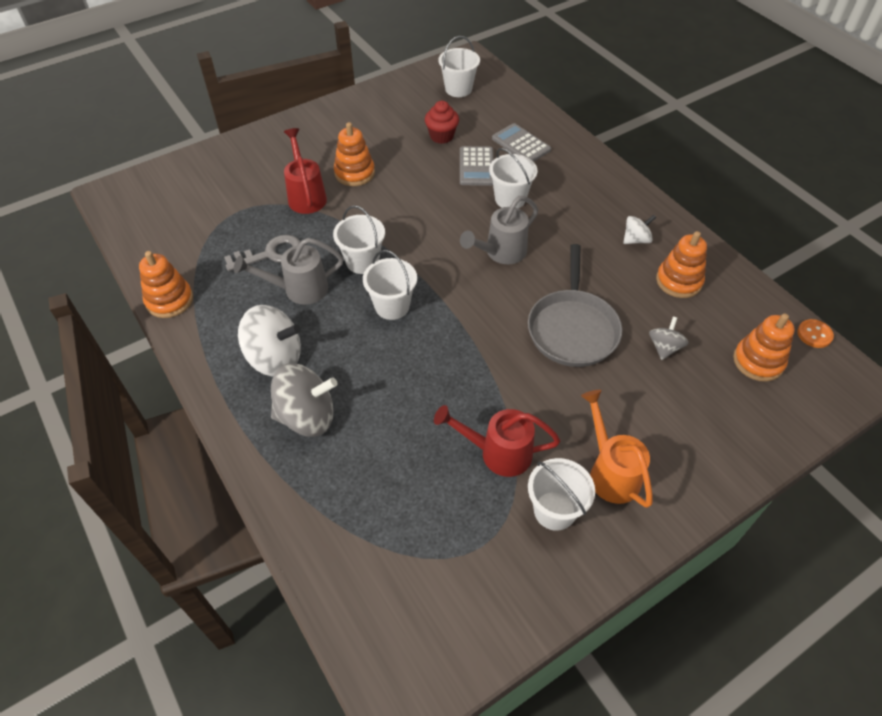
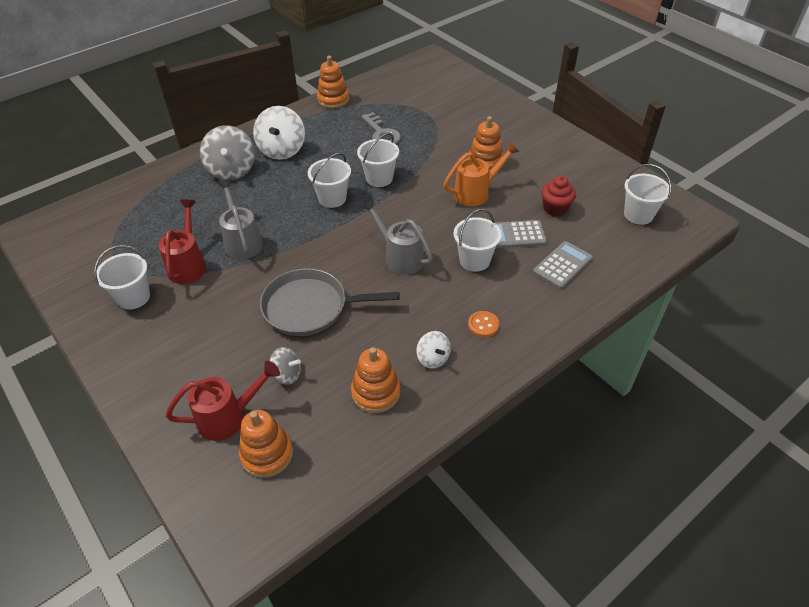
camera: 85 degrees right, 5 degrees down
(299, 289) = (347, 151): grey watering can -> grey watering can (242, 242)
(306, 196) = (450, 141): red watering can -> red watering can (228, 417)
(611, 472) = (159, 331): orange watering can -> orange watering can (476, 193)
(814, 334) = (303, 517): orange button -> orange button (483, 325)

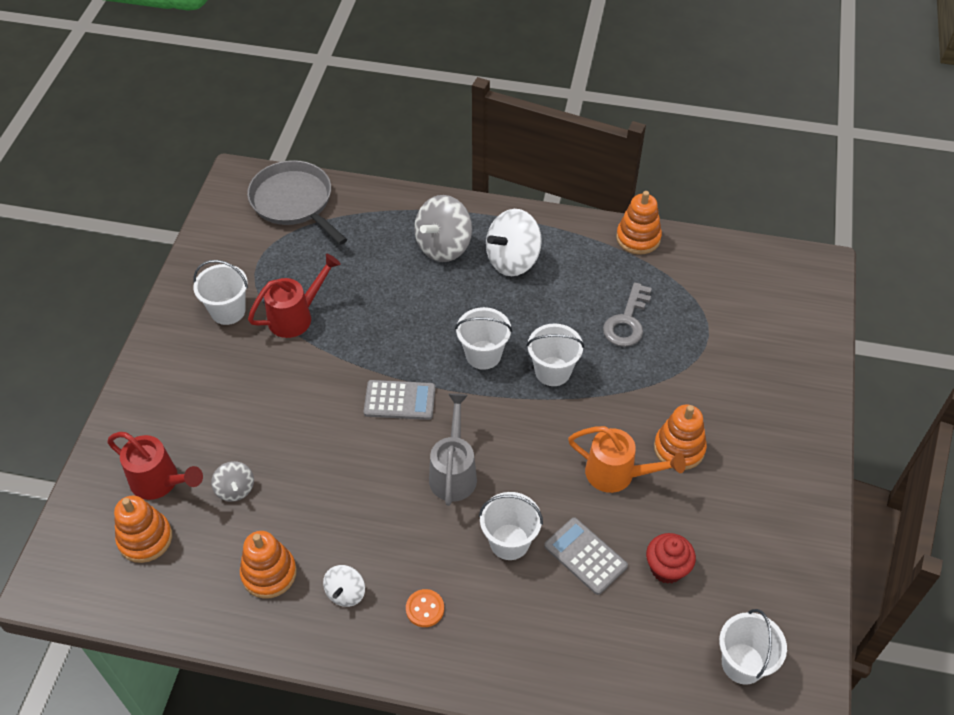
camera: 50 degrees right, 5 degrees up
(242, 242) = (359, 332): grey watering can -> none
(310, 307) = (325, 447): grey pan -> grey pan (294, 202)
(562, 265) = (578, 631): grey calculator -> grey calculator (399, 400)

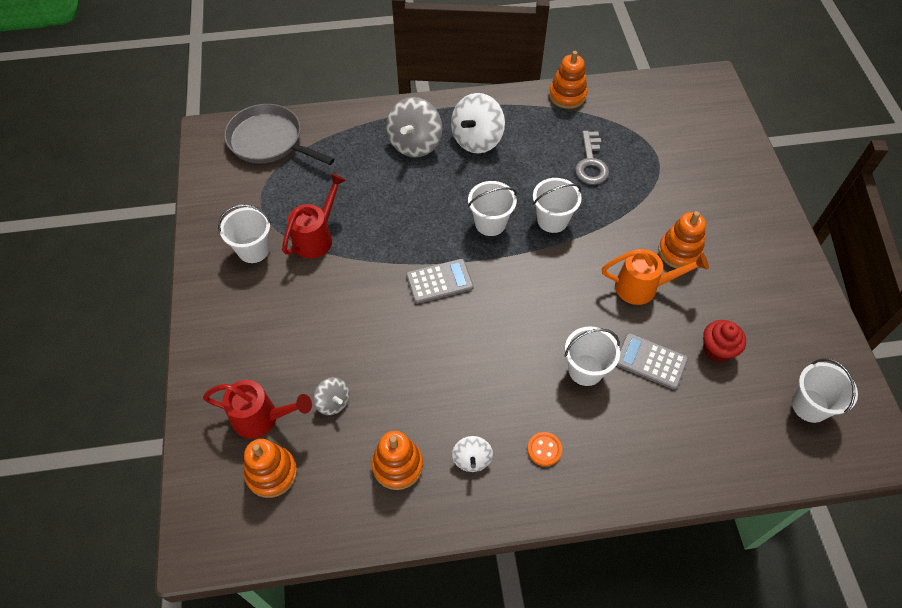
camera: 20 degrees left, 5 degrees up
(453, 473) = (513, 328): grey watering can -> none

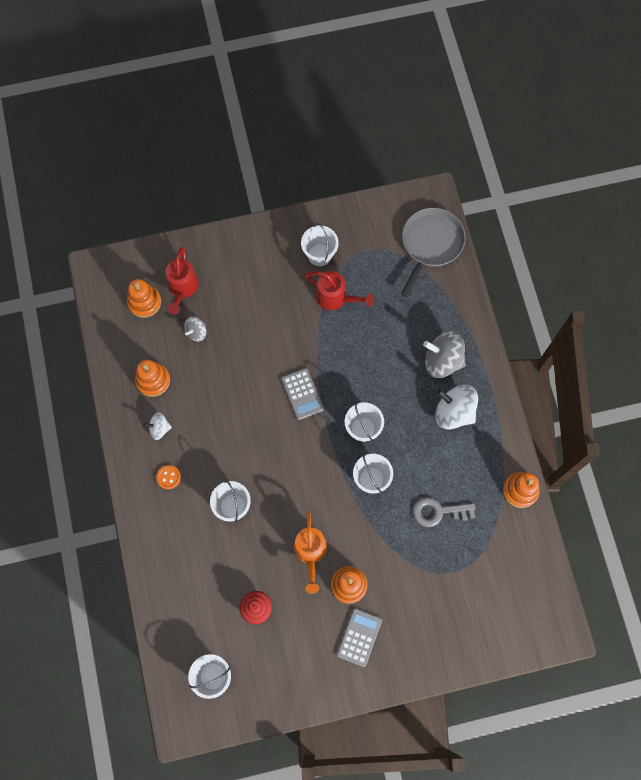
camera: 85 degrees right, 15 degrees up
(650, 361) = (243, 555): grey calculator -> grey calculator (359, 637)

